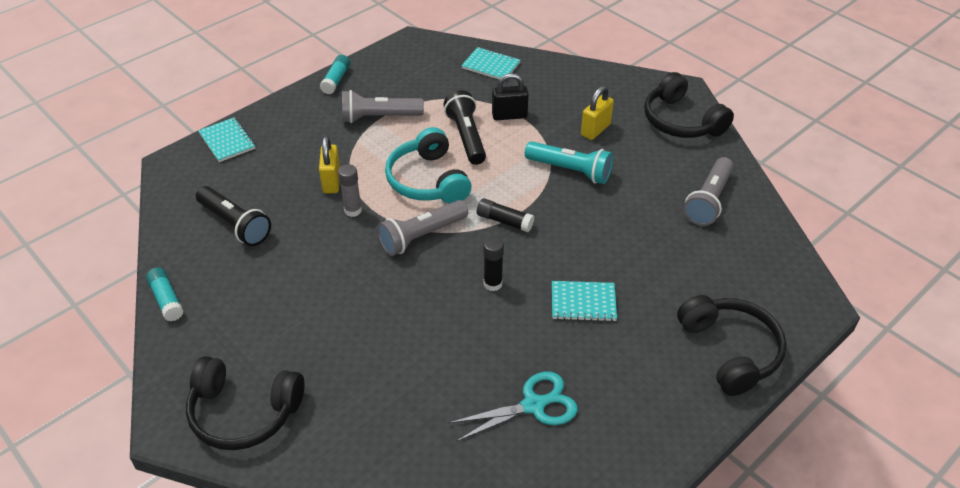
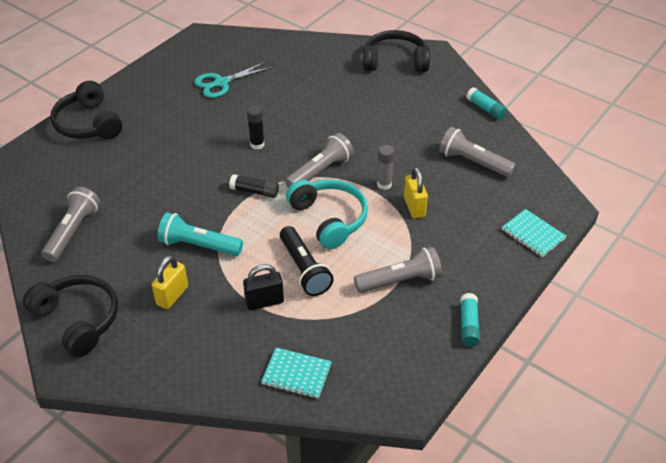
camera: 170 degrees right, 0 degrees up
(235, 224) = (473, 162): black flashlight -> grey flashlight
(583, 302) = (189, 140): turquoise notebook -> none

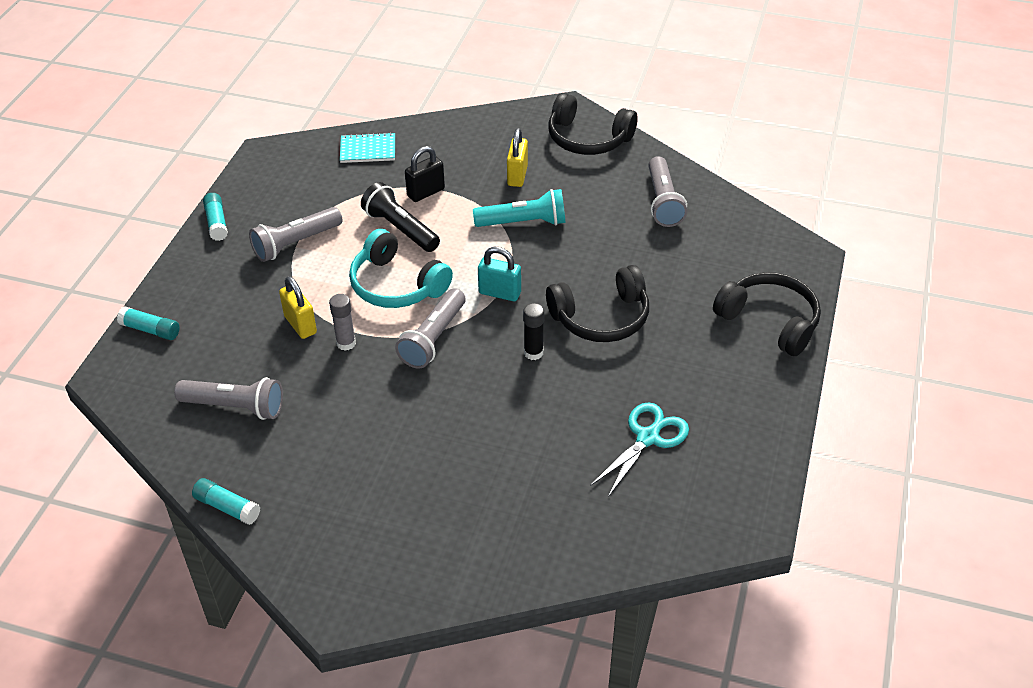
camera: 160 degrees right, 0 degrees up
(254, 191) = (499, 293): black glue stick -> turquoise padlock
(395, 61) = (397, 567): black headphones -> black headphones (601, 317)
(533, 234) = (150, 330): turquoise notebook -> turquoise glue stick

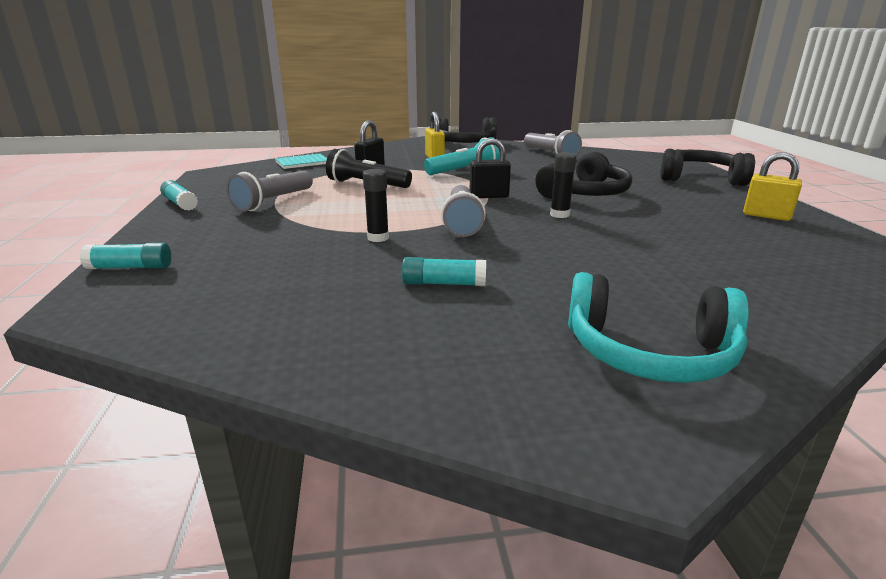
camera: 25 degrees left, 20 degrees down
(227, 507) = (343, 384): turquoise glue stick -> turquoise glue stick (444, 283)
(235, 407) = (283, 297): grey flashlight -> none
(300, 325) = (317, 236): yellow padlock -> yellow padlock (766, 216)
(346, 343) = (378, 238): grey glue stick -> black glue stick
(396, 285) = (393, 205): turquoise headphones -> turquoise headphones (649, 352)
(499, 293) = (489, 196): turquoise padlock -> black padlock
(648, 437) = (724, 234): turquoise scissors -> none

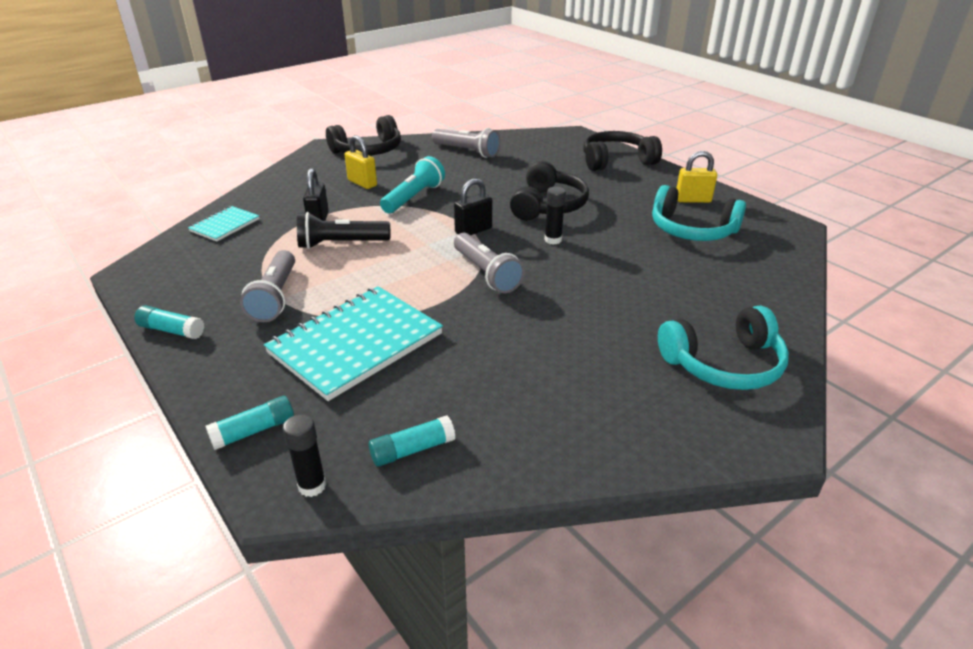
camera: 30 degrees left, 10 degrees up
(285, 238) = (356, 343): none -> turquoise notebook
(378, 238) = (438, 315): black glue stick -> black glue stick (312, 486)
(444, 283) = (545, 350): turquoise glue stick -> turquoise glue stick (412, 450)
(738, 236) = (692, 230): none -> turquoise headphones

